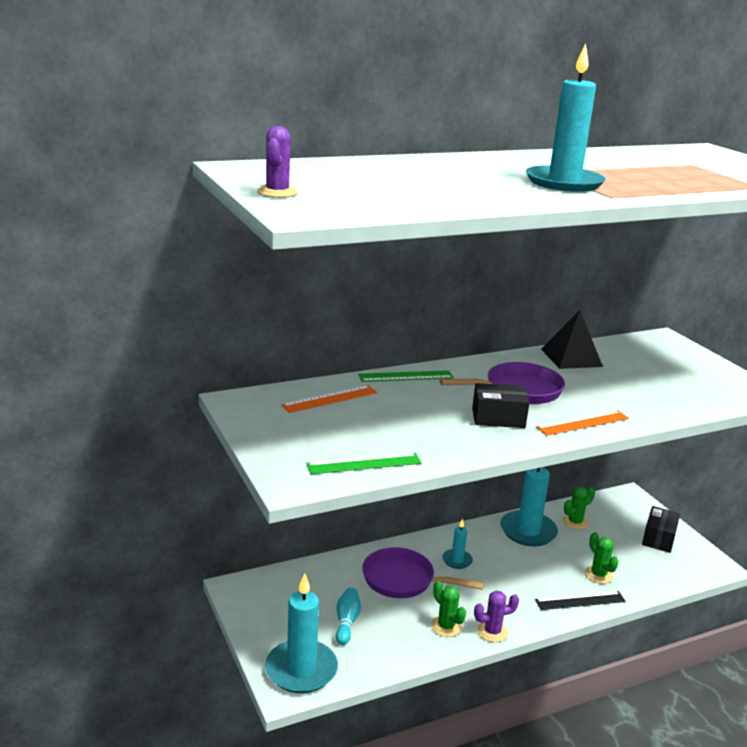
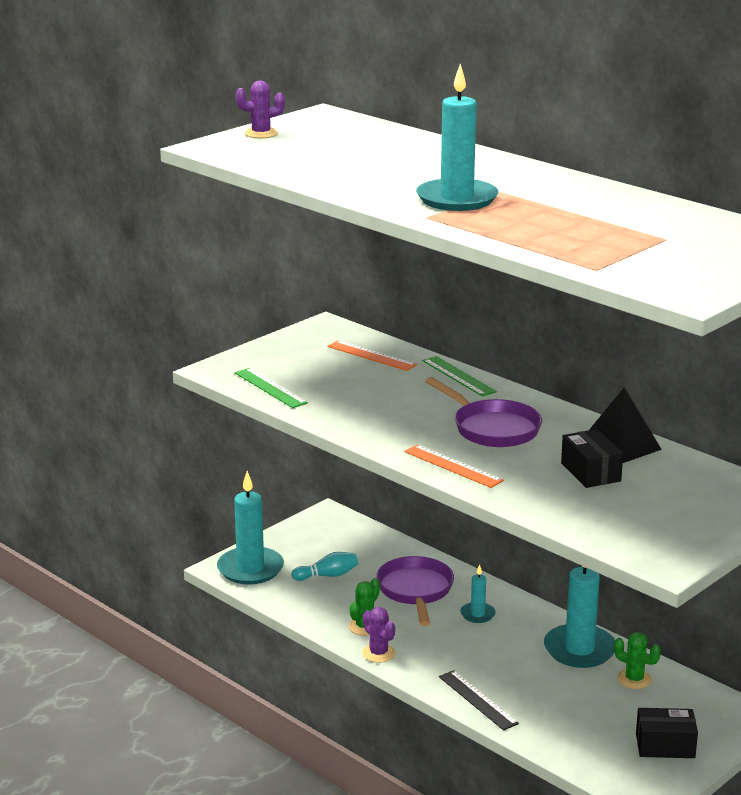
camera: 70 degrees right, 0 degrees up
(498, 418) = (416, 427): black box -> black box (590, 472)
(598, 575) = (539, 707): green cactus -> none

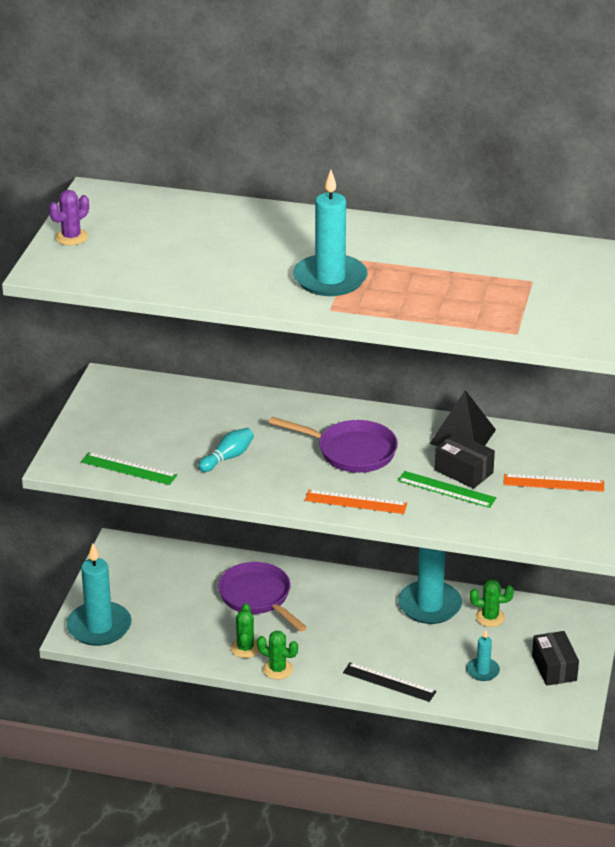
camera: 30 degrees left, 10 degrees up
(327, 575) = (171, 609): turquoise bowling pin -> turquoise bowling pin (227, 457)
(371, 355) = (180, 403): orange ruler -> orange ruler (553, 483)
(378, 653) = (277, 669): purple cactus -> green cactus
(458, 376) = (274, 403): green ruler -> green ruler (446, 489)
(477, 614) = (326, 602): turquoise candle -> turquoise candle (482, 671)
(665, 746) = (554, 668): black box -> black box turned 75 degrees counterclockwise

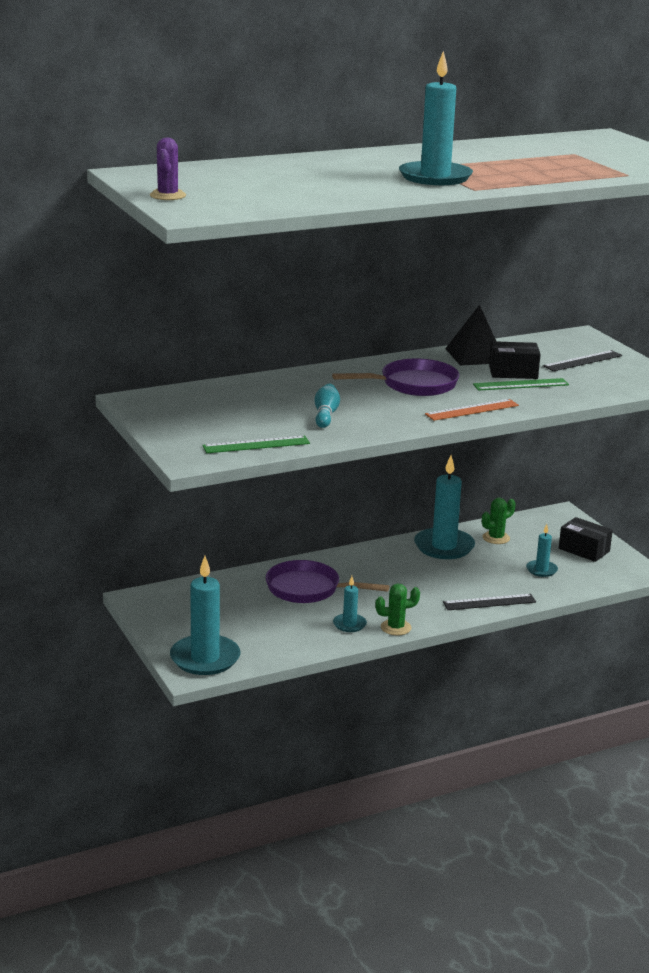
camera: 40 degrees left, 10 degrees down
(245, 648) = (349, 624): green cactus -> turquoise candle
(553, 483) = (582, 361): orange ruler -> black ruler

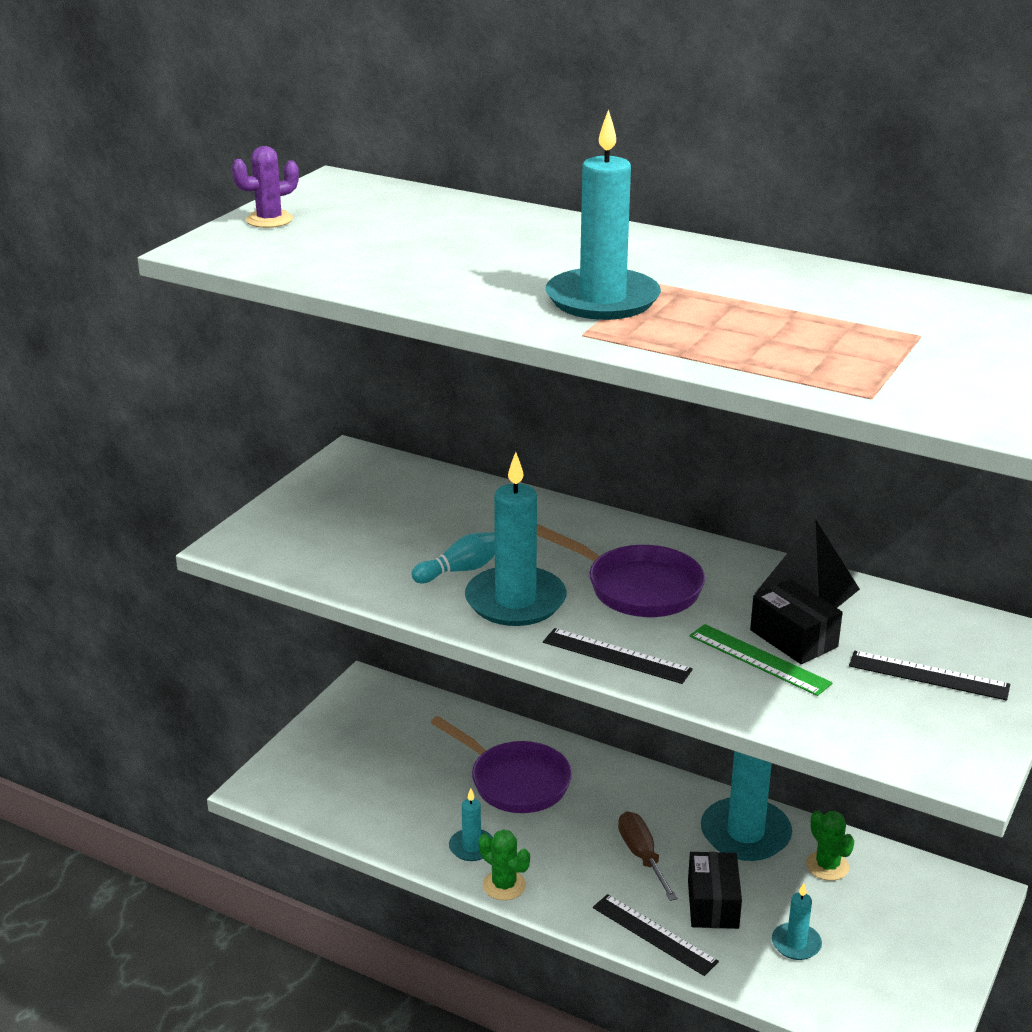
camera: 55 degrees right, 5 degrees up
(205, 658) = (295, 783): turquoise candle -> turquoise candle (515, 601)
(256, 445) = (320, 564): green ruler -> none
(308, 589) = (515, 781): purple pan -> purple pan turned 150 degrees clockwise
(425, 580) = (642, 856): none -> brown screwdriver
(472, 410) = (616, 656): orange ruler -> black ruler
(496, 538) = (827, 866): green cactus -> green cactus turned 45 degrees clockwise
(584, 550) = (905, 960): black box -> black box (713, 904)

